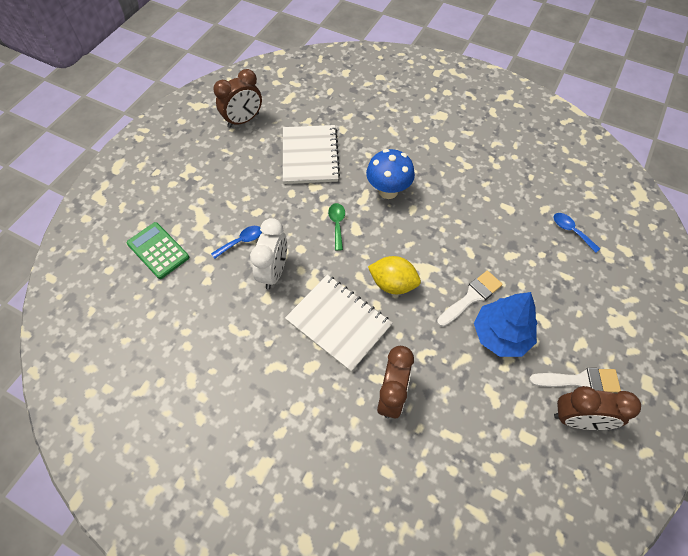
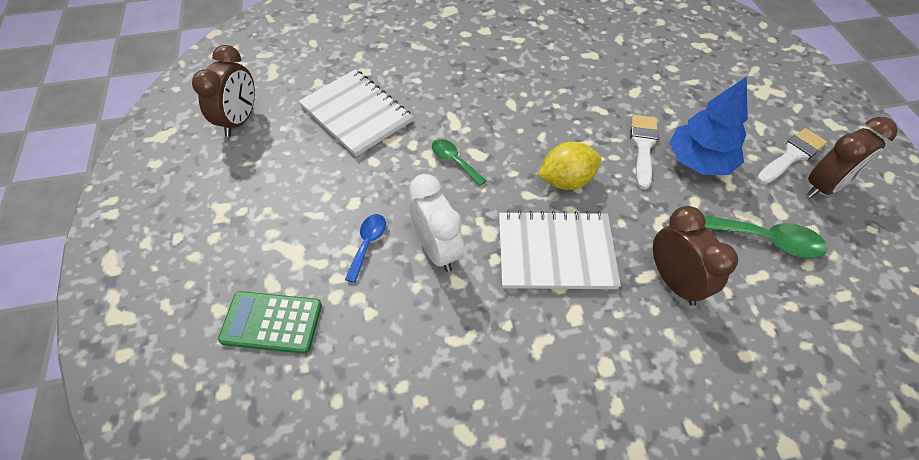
camera: 40 degrees left, 5 degrees down
(388, 191) = (471, 101): blue mushroom -> none
(485, 418) = (764, 240): none -> green spoon
(571, 231) = (657, 44): blue spoon -> none

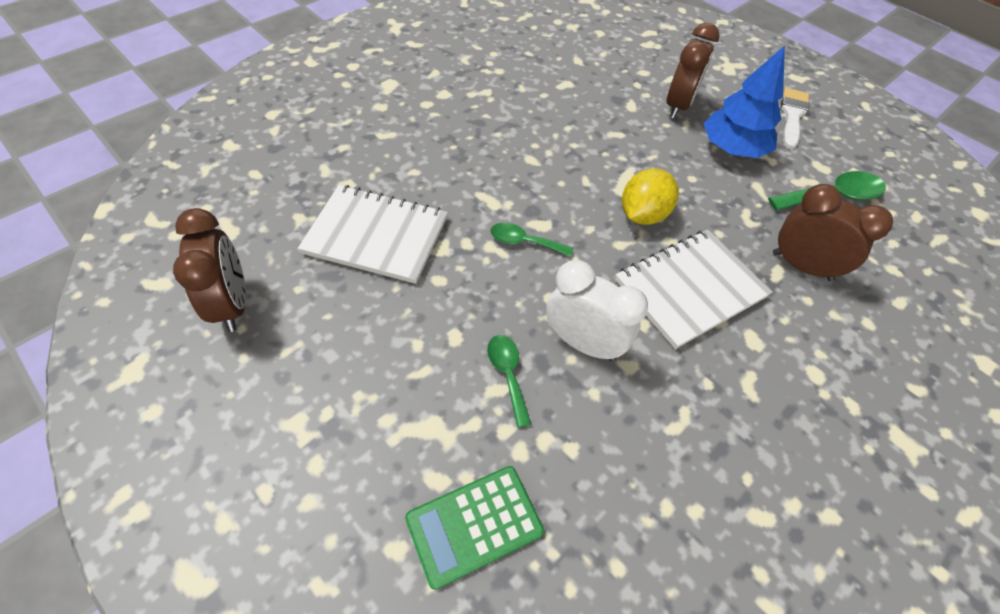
camera: 35 degrees left, 0 degrees up
(367, 244) = (508, 374): blue spoon -> green spoon
(643, 146) = (679, 154): white brush -> none
(824, 186) = (834, 132): brown clock -> brown clock (678, 106)

